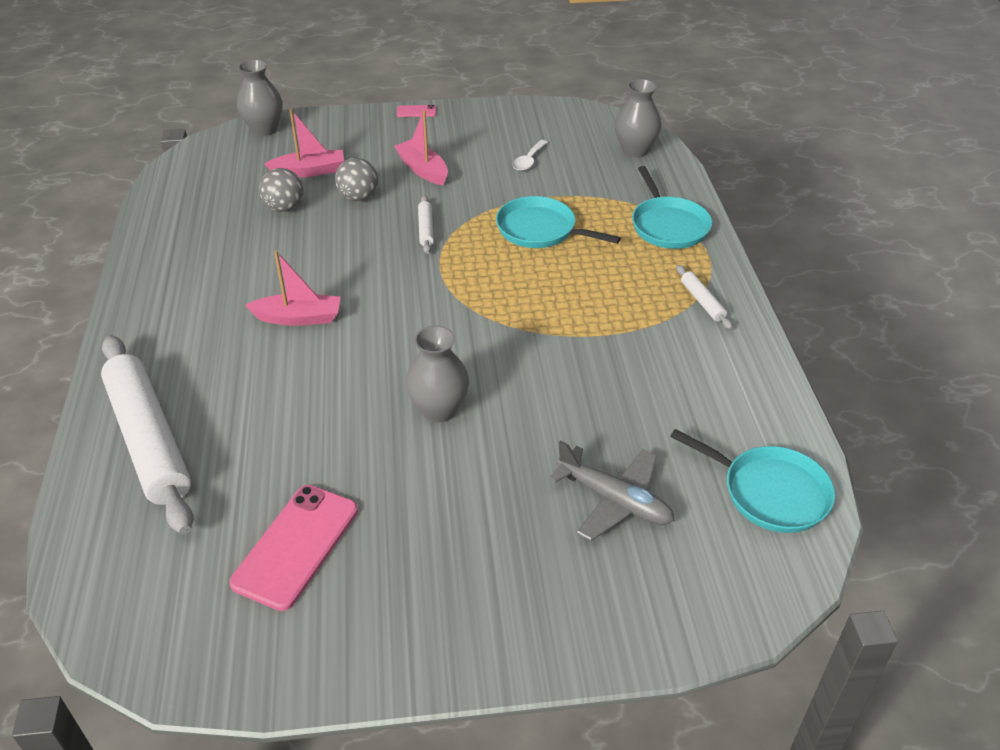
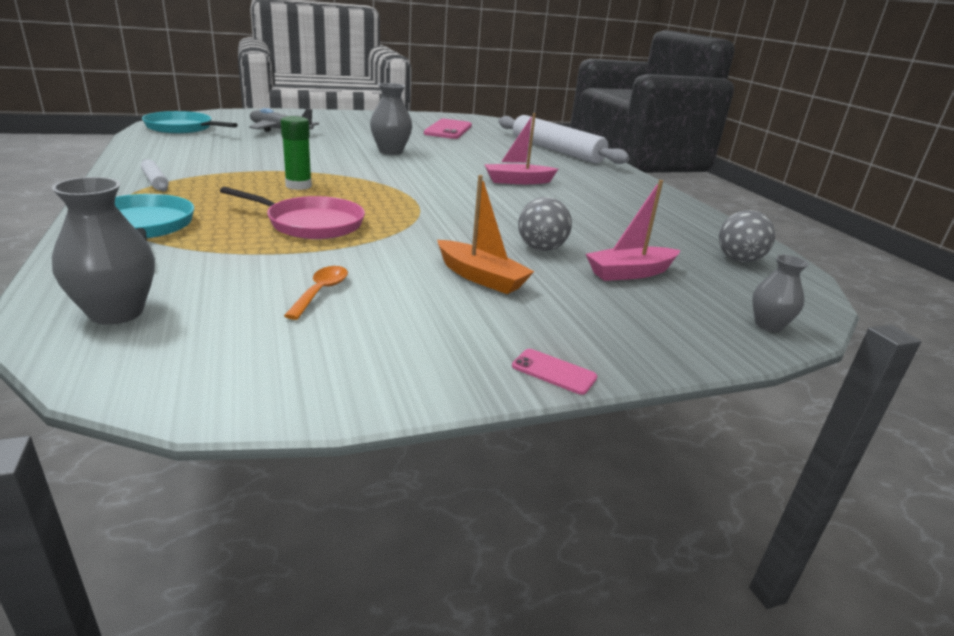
camera: 165 degrees right, 15 degrees down
(264, 129) = (768, 325): grey vase -> grey vase, size x0.63
(284, 208) = (613, 239): grey ball -> grey ball (738, 260)
(416, 111) = (554, 372): pink phone -> pink phone turned 45 degrees clockwise
(422, 170) = (481, 277): pink boat -> orange boat
(426, 229) = (444, 224): white rolling pin -> none
(529, 160) = (321, 292): white spoon -> orange spoon
(540, 230) = (311, 224): turquoise pan -> pink pan
(559, 297) = (298, 186): none -> green glue stick

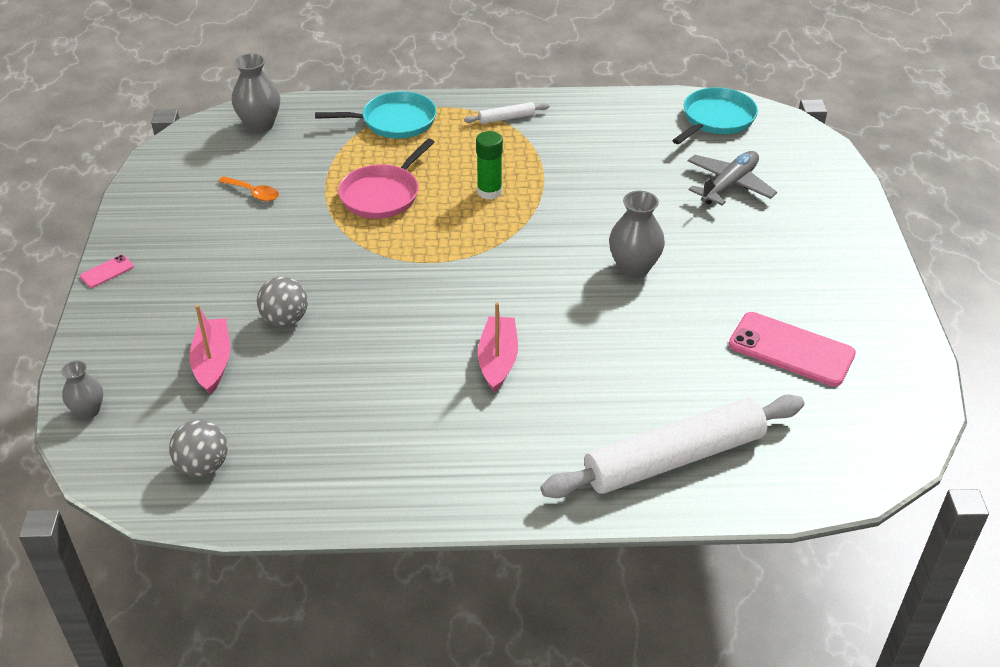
camera: 110 degrees right, 15 degrees up
(481, 277) = (243, 269): orange boat -> none

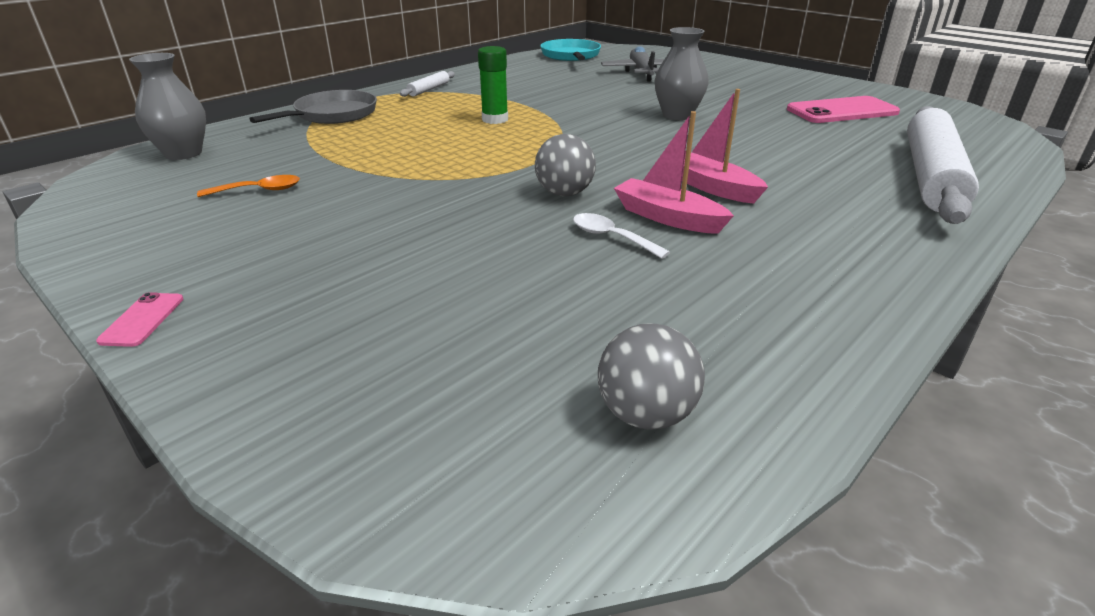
camera: 45 degrees left, 10 degrees down
(88, 411) = (362, 472): grey vase -> none
(213, 362) = (459, 319): pink boat -> pink boat (667, 217)
(285, 319) = (474, 249): grey ball -> grey ball (564, 193)
(363, 360) = (612, 237): none -> white spoon
(382, 195) = (405, 148): pink pan -> none
(395, 121) = (333, 114): turquoise pan -> grey pan

